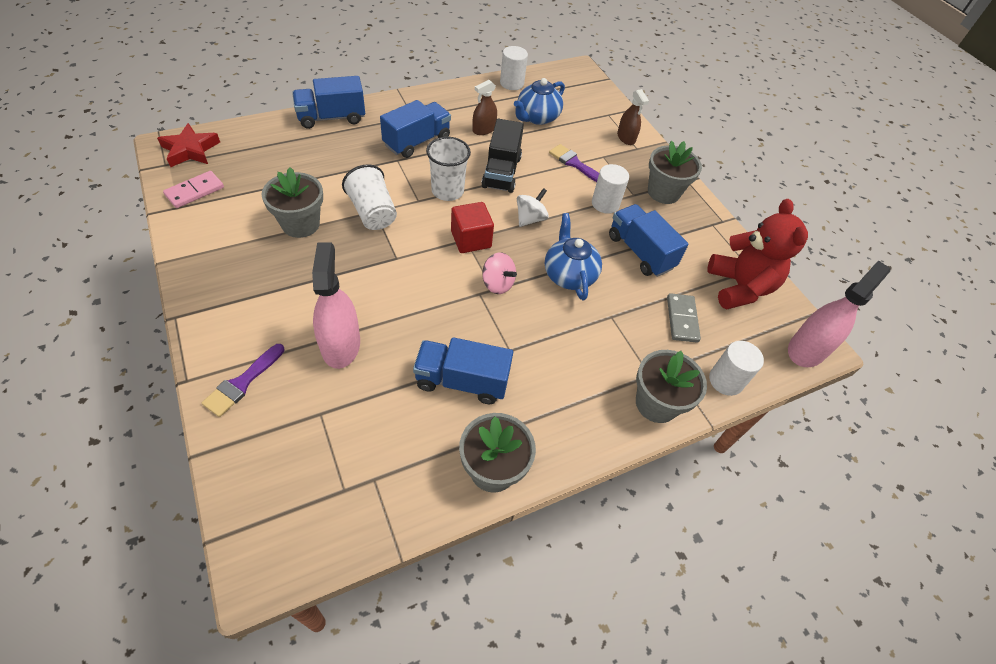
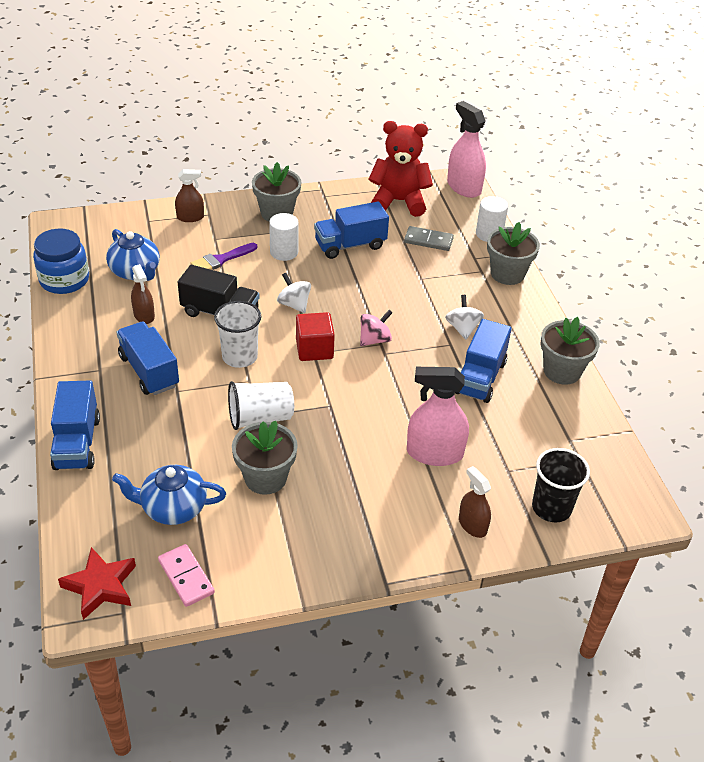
camera: 75 degrees left, 10 degrees down
(242, 383) = (472, 525): purple brush -> brown spray bottle
(266, 459) = (551, 508): none -> black cup
(512, 83) = (64, 280): white cylinder -> blue jar
(539, 360) = (462, 328): none -> white spinning top
(569, 274) = (370, 293): blue teapot -> blue teapot (172, 508)

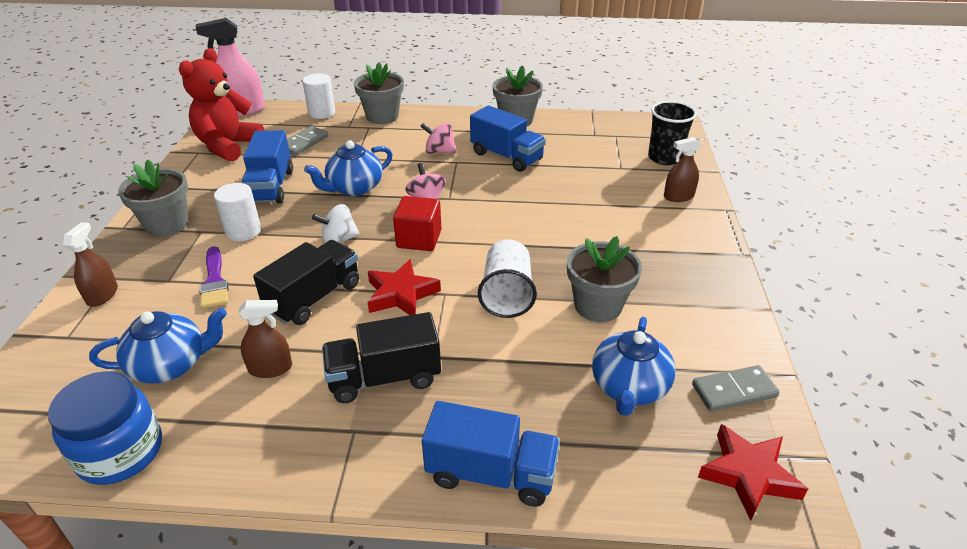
camera: 70 degrees left, 5 degrees down
(149, 371) = (384, 377): blue truck -> black truck
(186, 577) = (734, 391): pink domino -> grey domino
(239, 357) = (401, 294): white cup -> red star
(371, 291) = (354, 188): none -> blue teapot
(434, 453) = (591, 197): pink spray bottle -> none
(462, 328) = (439, 151): white spinning top -> pink spinning top

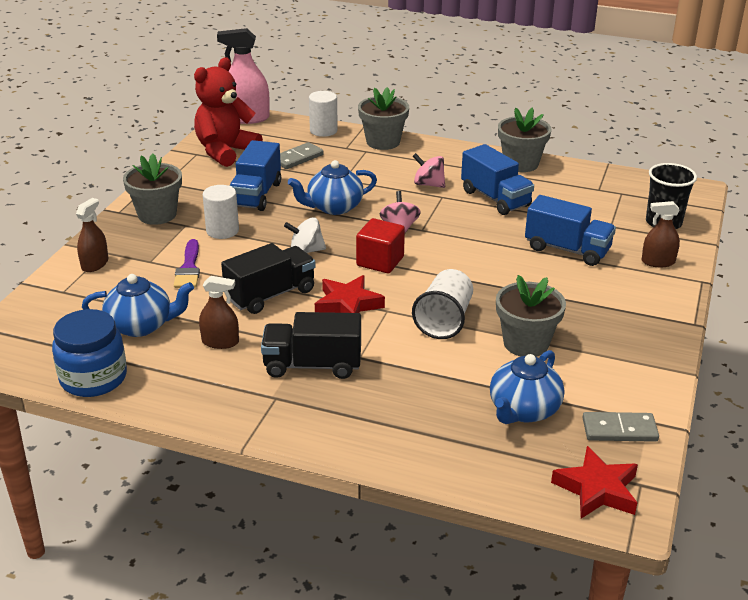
camera: 15 degrees right, 5 degrees down
(491, 473) = (377, 446): blue truck -> blue truck (567, 250)

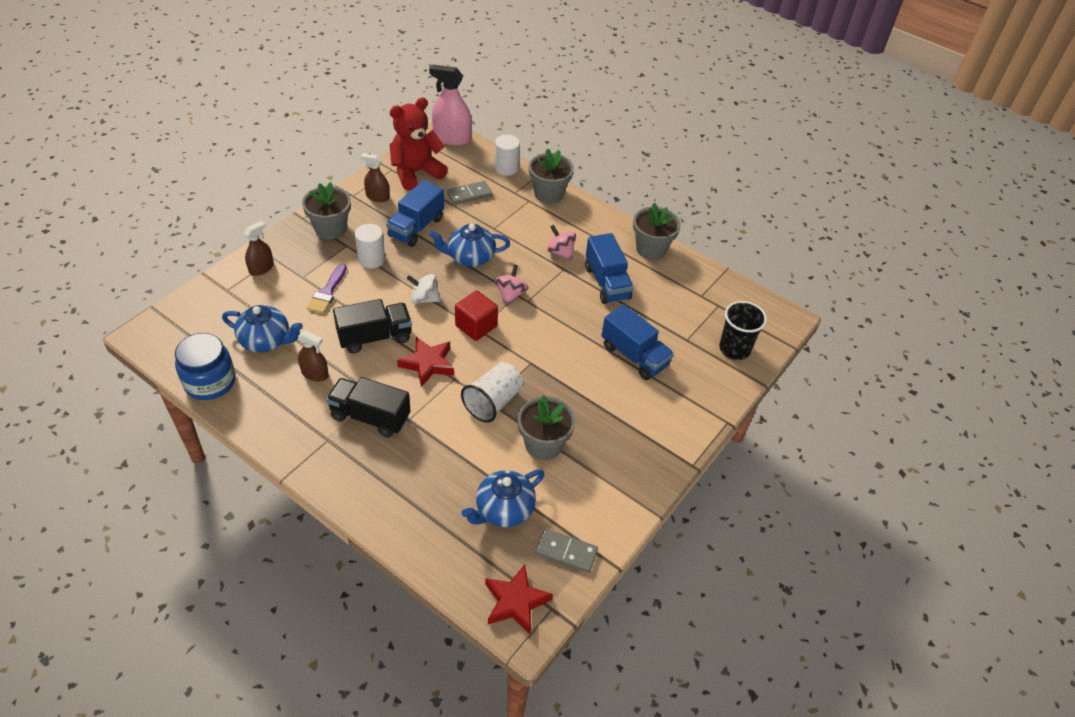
camera: 15 degrees right, 15 degrees up
(658, 262) = (703, 391): brown spray bottle -> brown spray bottle (377, 197)

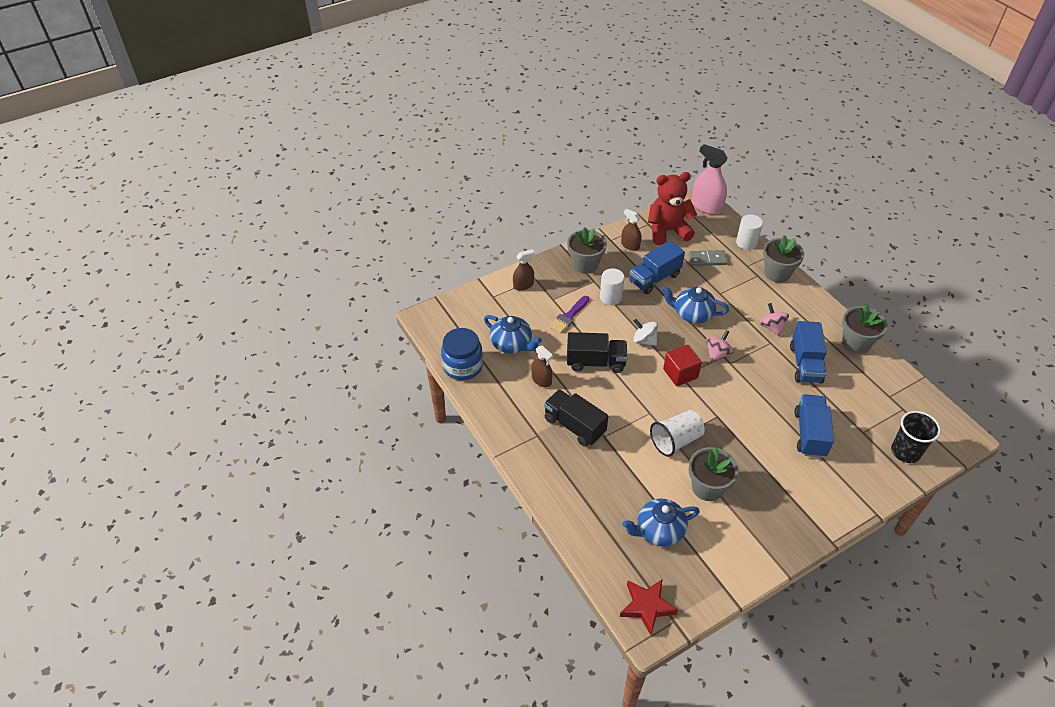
camera: 25 degrees right, 0 degrees up
(427, 364) = (631, 395): red star -> none
(566, 552) = (700, 580): grey domino -> none
(634, 356) = (810, 434): blue truck -> blue truck turned 150 degrees counterclockwise

